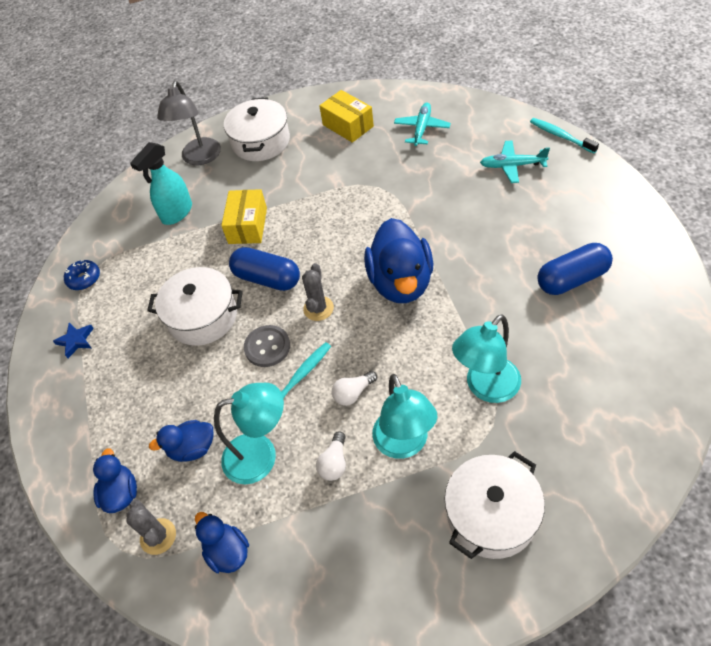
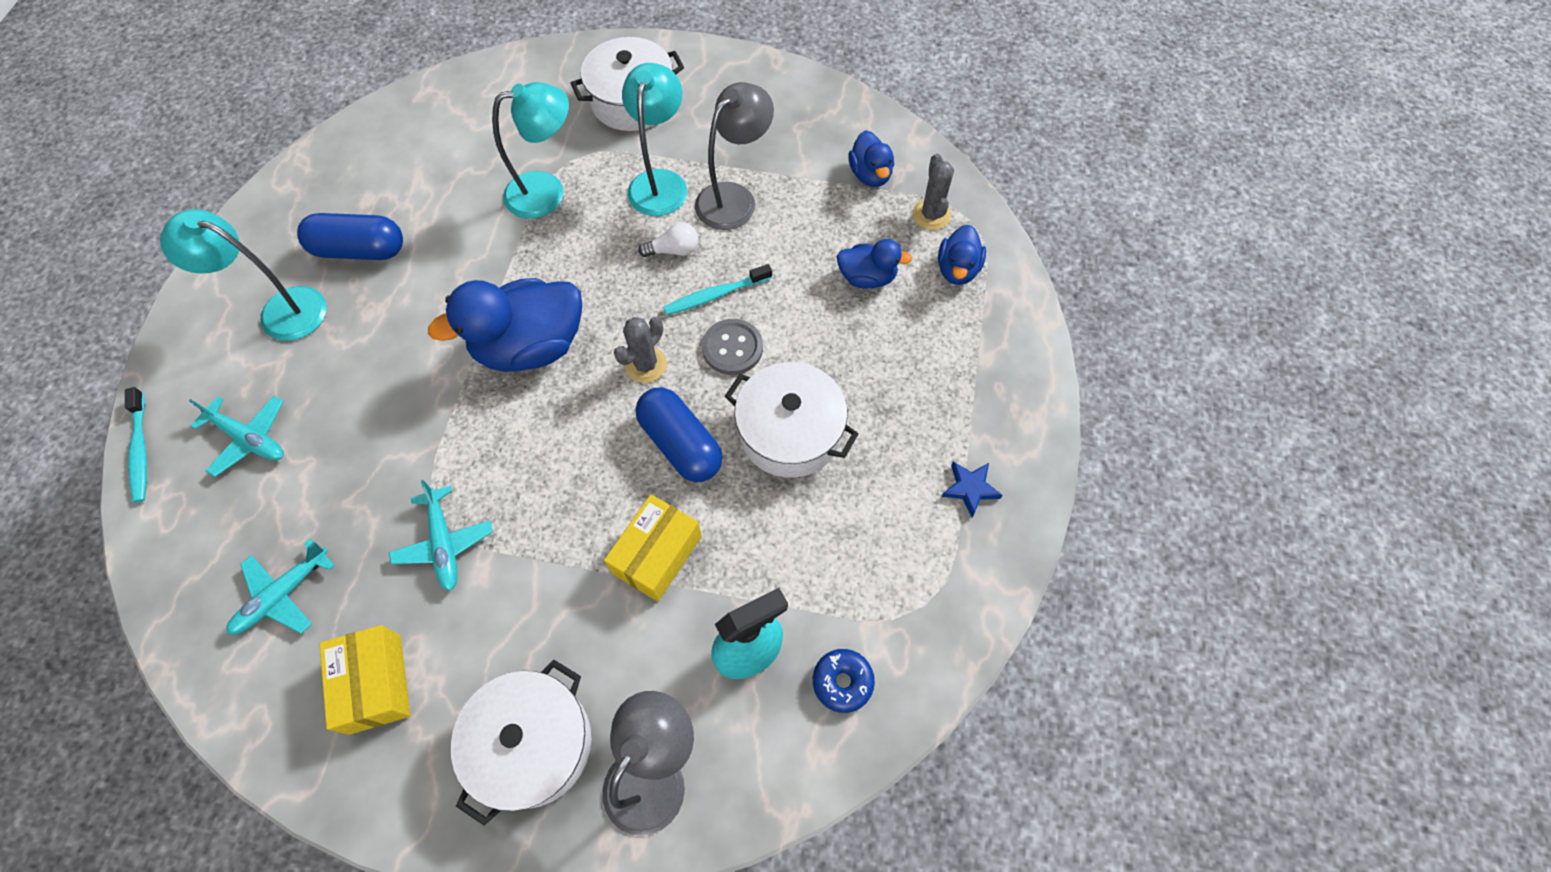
camera: 160 degrees left, 10 degrees up
(84, 279) = (936, 597): blue donut -> blue donut (842, 682)
(261, 455) = (800, 237): turquoise lamp -> turquoise lamp (281, 310)
(334, 463) = (734, 198): white light bulb -> grey lamp
(363, 179) = (444, 543): none -> turquoise plane
(401, 282) = (531, 346): blue duck -> blue duck turned 135 degrees counterclockwise

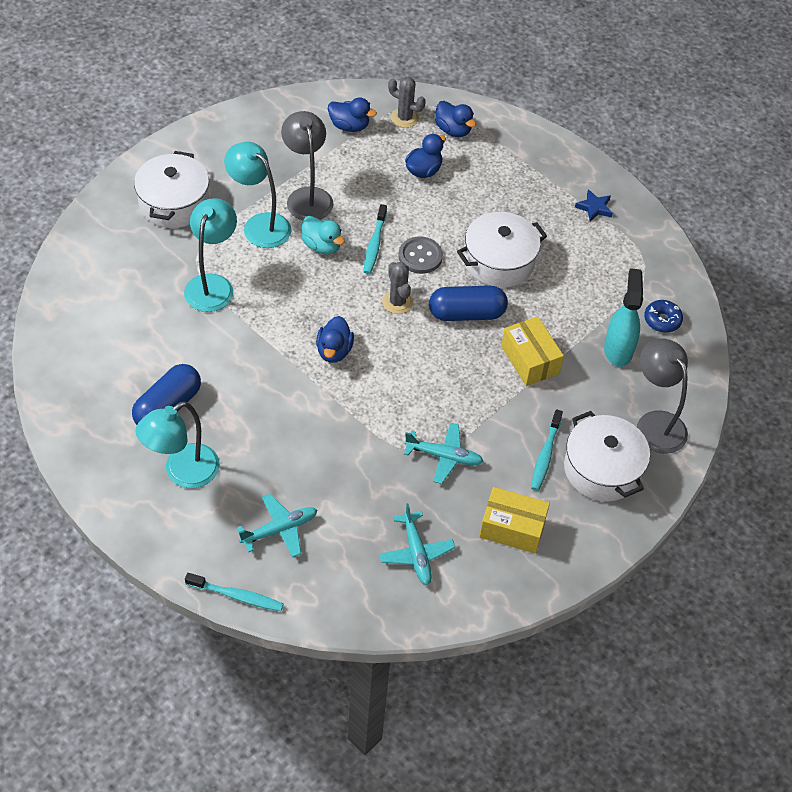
camera: 60 degrees left, 10 degrees down
(514, 659) = (545, 455): none -> turquoise toothbrush
(531, 346) = (334, 351): blue duck -> blue duck, size x0.53
(673, 250) = (322, 246): white light bulb -> turquoise duck

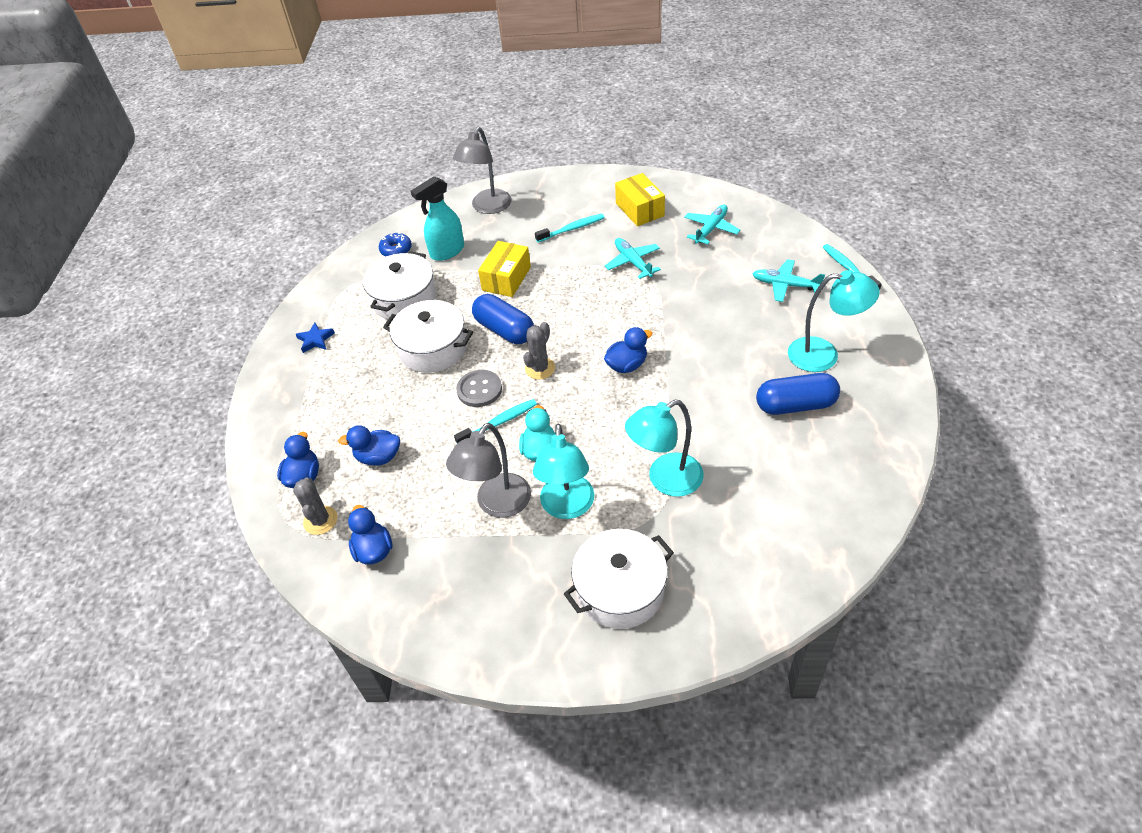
camera: 125 degrees left, 5 degrees down
(602, 469) = (550, 205): white pot -> white pot (404, 299)

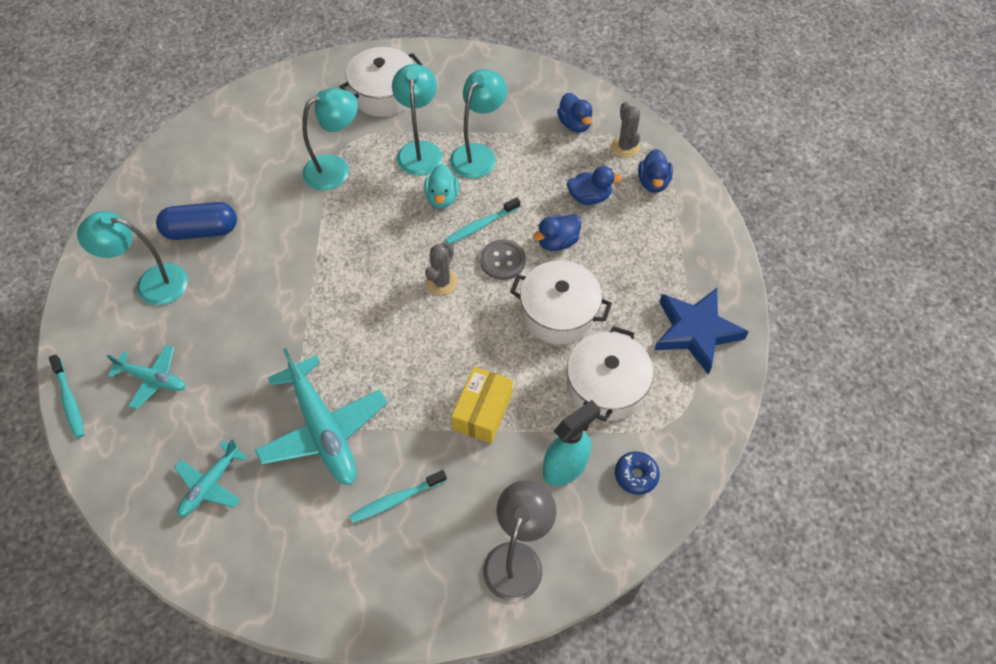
camera: 175 degrees right, 10 degrees up
(315, 340) = (695, 332): blue star -> blue star, size x2.17
(497, 504) = (478, 154): grey lamp -> turquoise lamp
(504, 330) = (481, 333): blue capsule -> none
(627, 365) = (352, 281): blue duck -> blue duck (557, 242)
(633, 262) = (323, 429): turquoise plane -> turquoise plane, size x1.78
(639, 209) = (297, 534): yellow box -> none

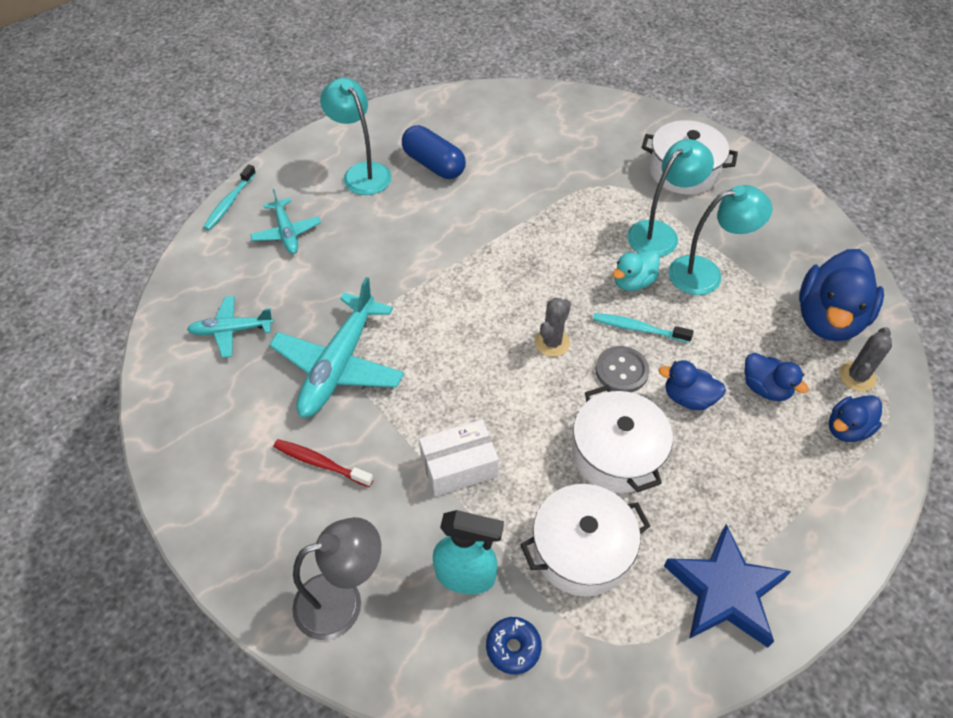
camera: 50 degrees right, 5 degrees down
(335, 169) = (577, 196): turquoise lamp -> none
(396, 500) = (320, 463): turquoise toothbrush -> red toothbrush
(441, 282) = (552, 343): grey cactus -> grey cactus turned 45 degrees counterclockwise
(482, 412) = (459, 466): yellow box -> white box
(574, 124) = (828, 319): blue duck -> blue duck, size x1.88

